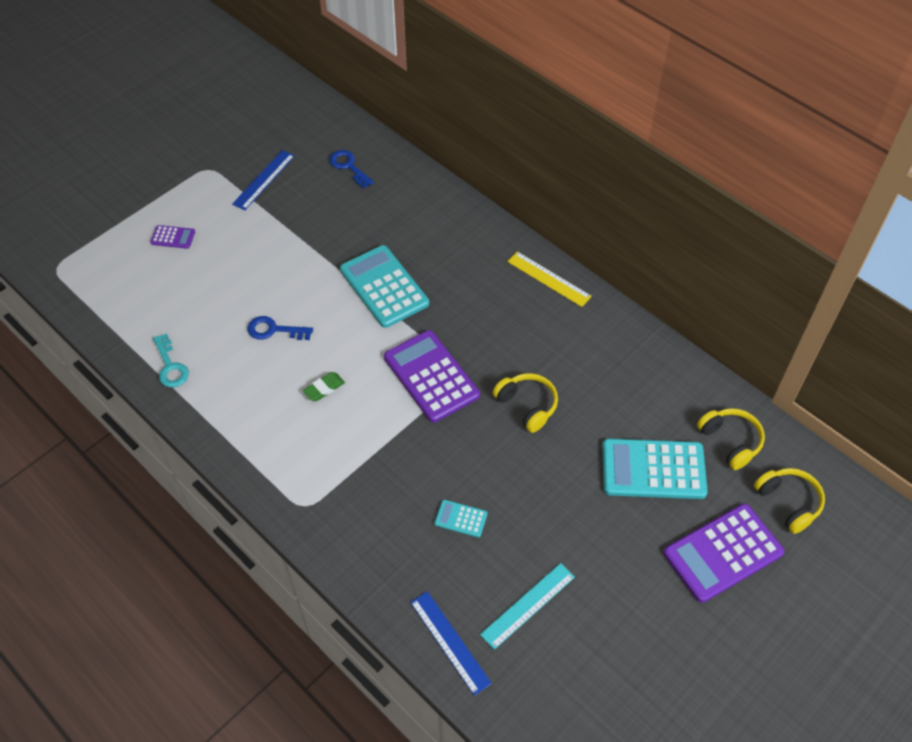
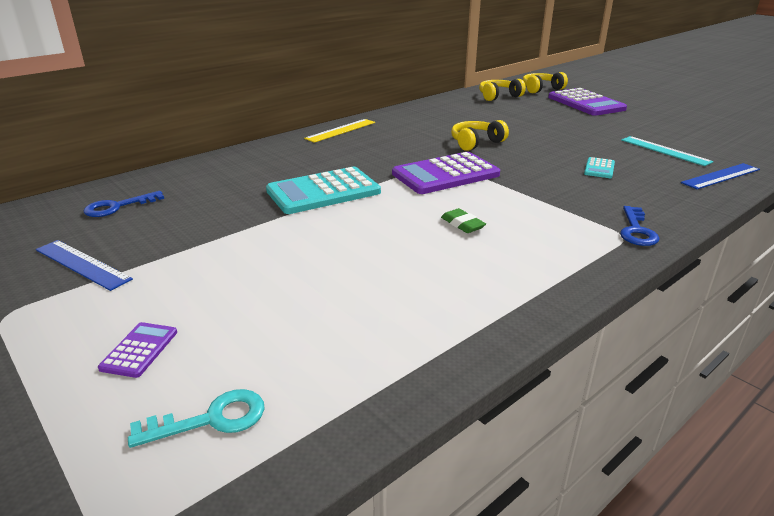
camera: 85 degrees left, 25 degrees down
(170, 366) = (425, 341): turquoise key -> turquoise key (211, 419)
(274, 330) = (370, 255): blue key -> blue key (636, 231)
(653, 469) = (527, 113): turquoise calculator -> none

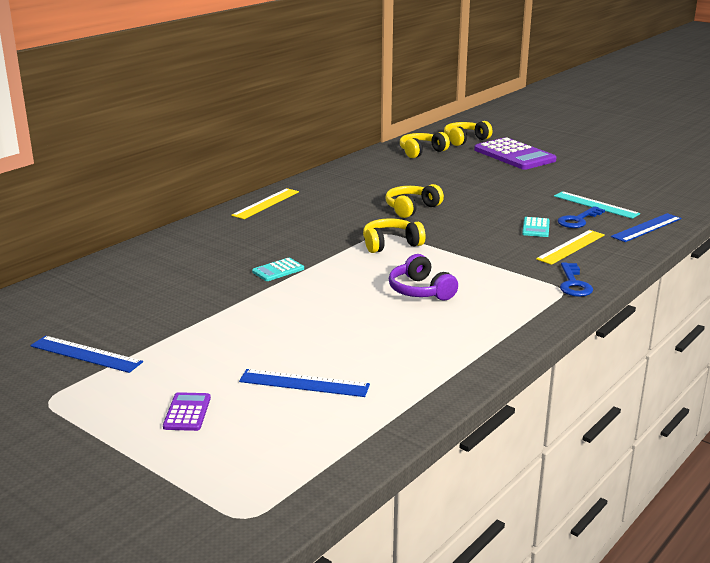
camera: 10 degrees left, 5 degrees down
(117, 207) = (80, 301): blue key -> blue key (578, 220)
(211, 419) = (274, 449): turquoise key -> none
(292, 325) = (304, 383): none -> blue ruler
(323, 192) = (278, 270): turquoise calculator -> turquoise calculator, size x0.46
(445, 174) = (391, 244): purple calculator -> yellow headphones
(462, 224) = (420, 291): green eraser -> purple headphones
(635, 190) = (571, 247): none -> yellow ruler

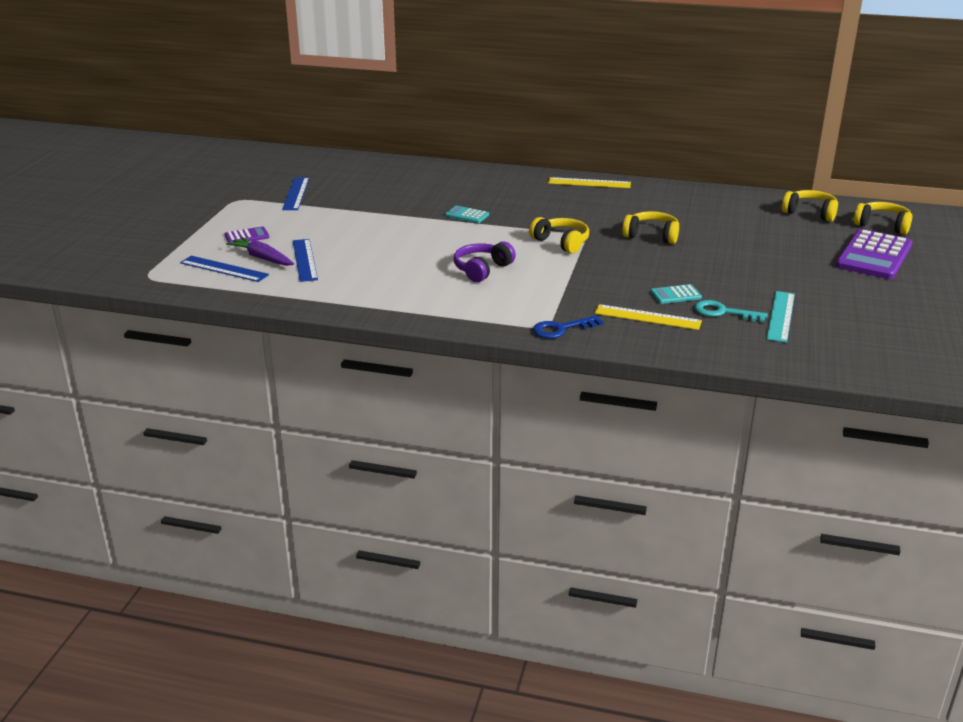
camera: 65 degrees right, 5 degrees up
(270, 412) = (262, 258): none -> purple carrot
(578, 220) = (723, 312): blue key -> turquoise key
(647, 228) = (749, 350): blue ruler -> blue ruler (224, 269)

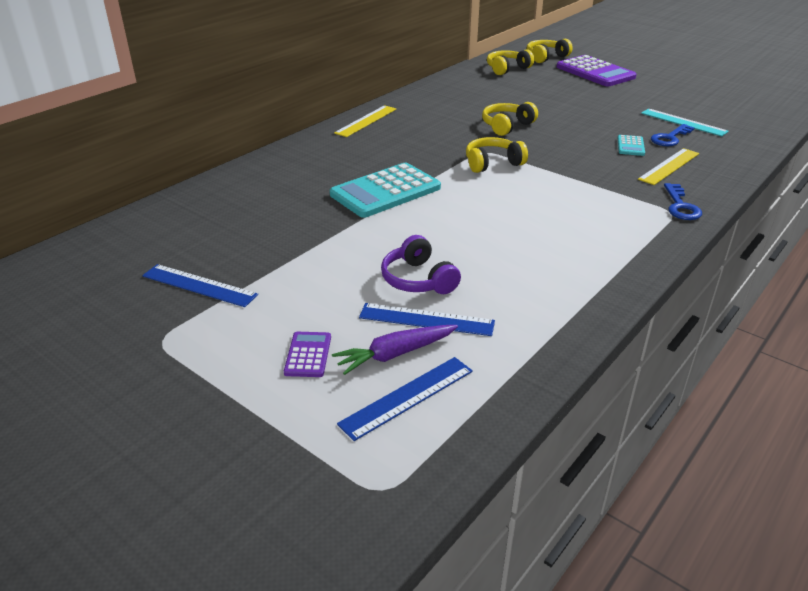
camera: 65 degrees left, 5 degrees up
(467, 215) = (385, 191): turquoise calculator -> turquoise calculator, size x2.17
(482, 269) = (530, 213): purple headphones -> purple headphones (418, 280)
(723, 312) = (670, 138): turquoise key -> blue key

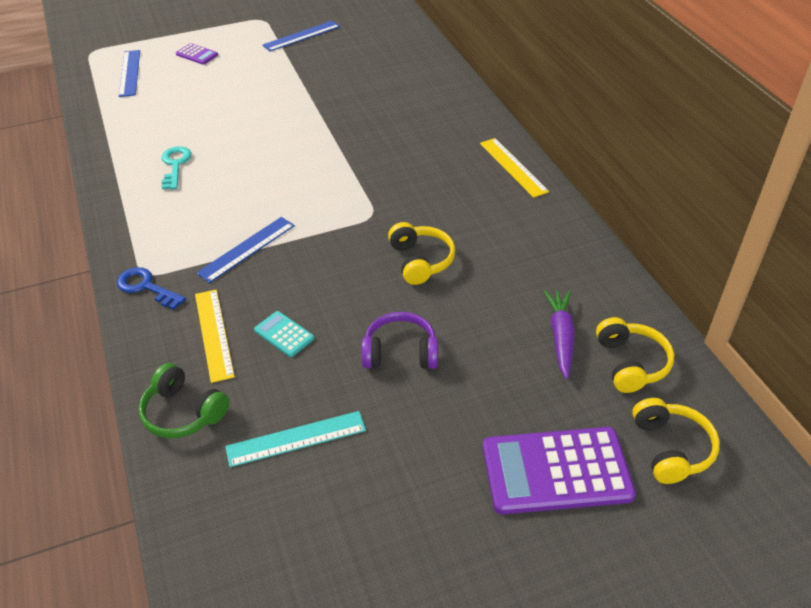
camera: 120 degrees right, 10 degrees up
(385, 191) = (348, 132): turquoise calculator -> none
(395, 354) = (163, 79): purple carrot -> purple carrot (560, 337)
(418, 280) = (217, 107): purple headphones -> purple headphones (400, 352)
(426, 319) = (176, 97): blue ruler -> blue ruler (247, 249)
(492, 163) = (342, 209): yellow headphones -> none
(540, 260) = (175, 165): none -> turquoise key
(670, 138) = (269, 386): blue key -> none
(729, 154) = (183, 412): none -> green headphones

